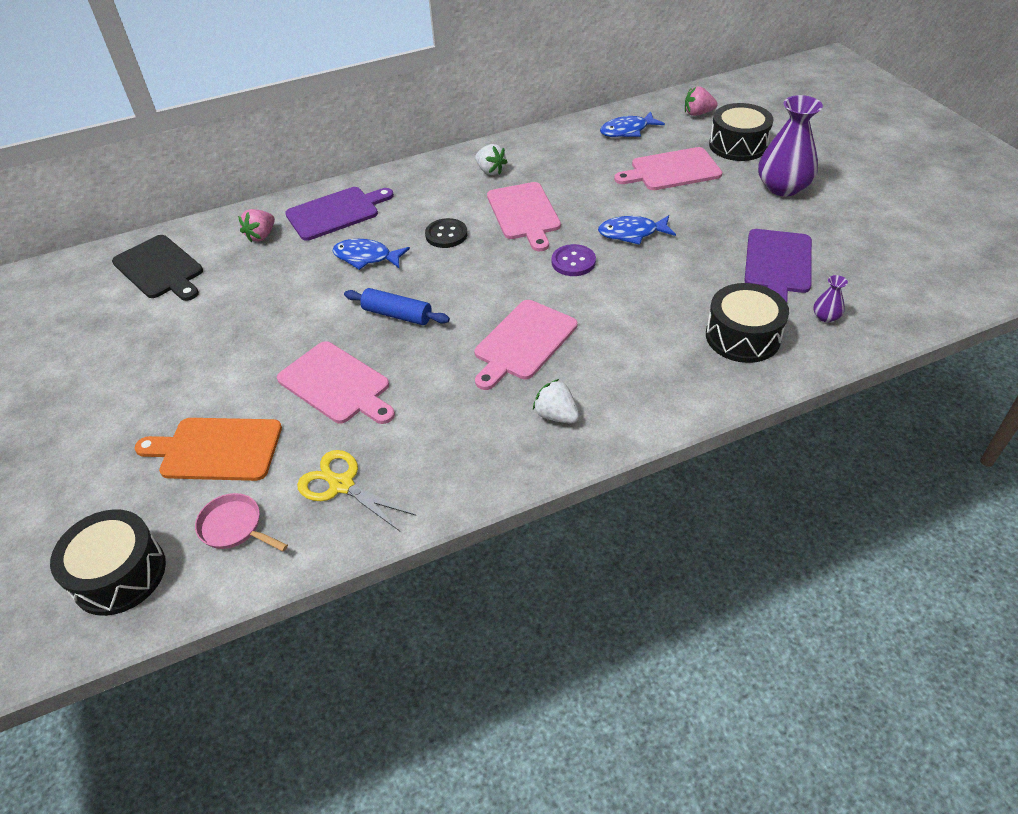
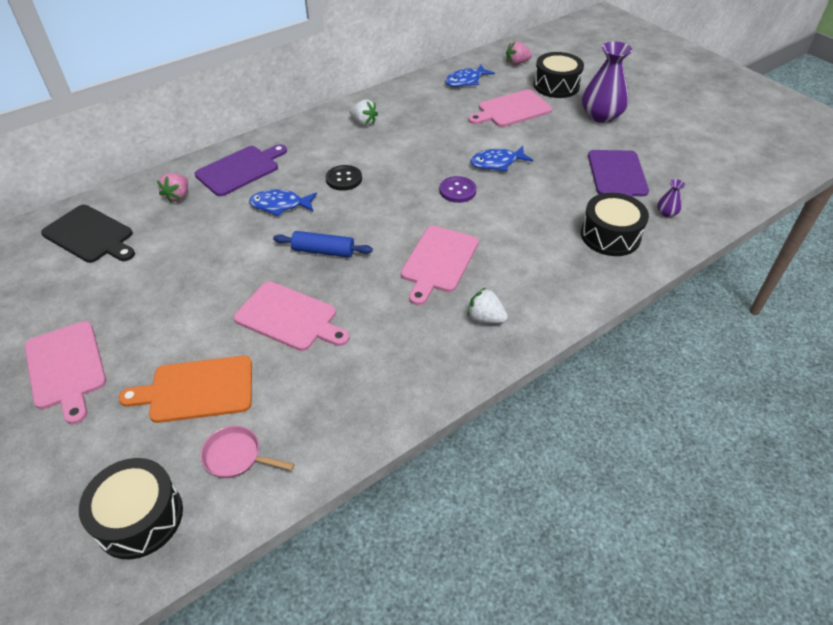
camera: 15 degrees left, 0 degrees up
(341, 485) = (322, 404): yellow scissors -> none
(524, 213) = (404, 155): pink cutting board -> pink cutting board (66, 368)

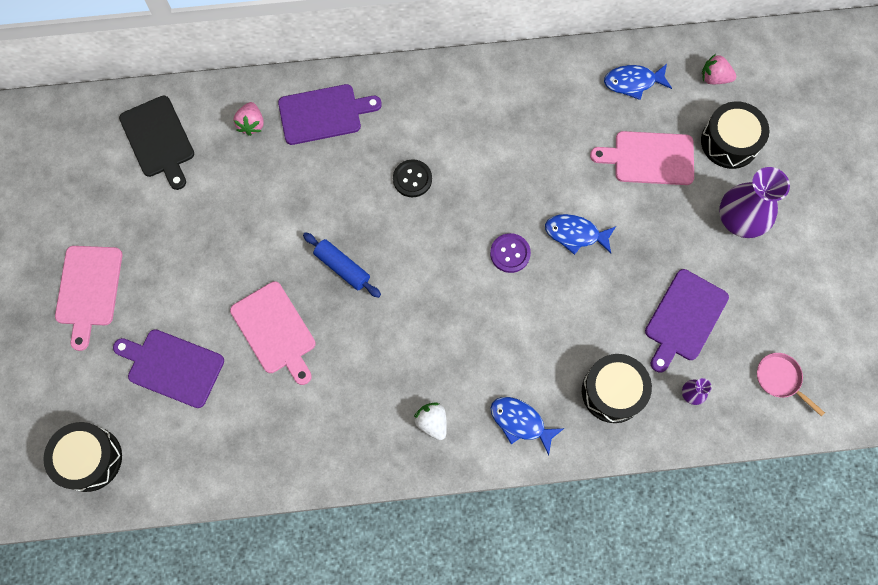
camera: 30 degrees right, 25 degrees up
(178, 196) = (251, 124): pink strawberry -> pink strawberry turned 45 degrees counterclockwise
(197, 390) = (172, 367): orange cutting board -> purple cutting board
(236, 456) = (173, 446): pink pan -> pink pan (780, 379)
(280, 205) = (335, 186): blue fish -> blue fish (520, 422)
(364, 122) = (480, 100): white strawberry -> none
(438, 261) = (434, 336): pink cutting board -> none

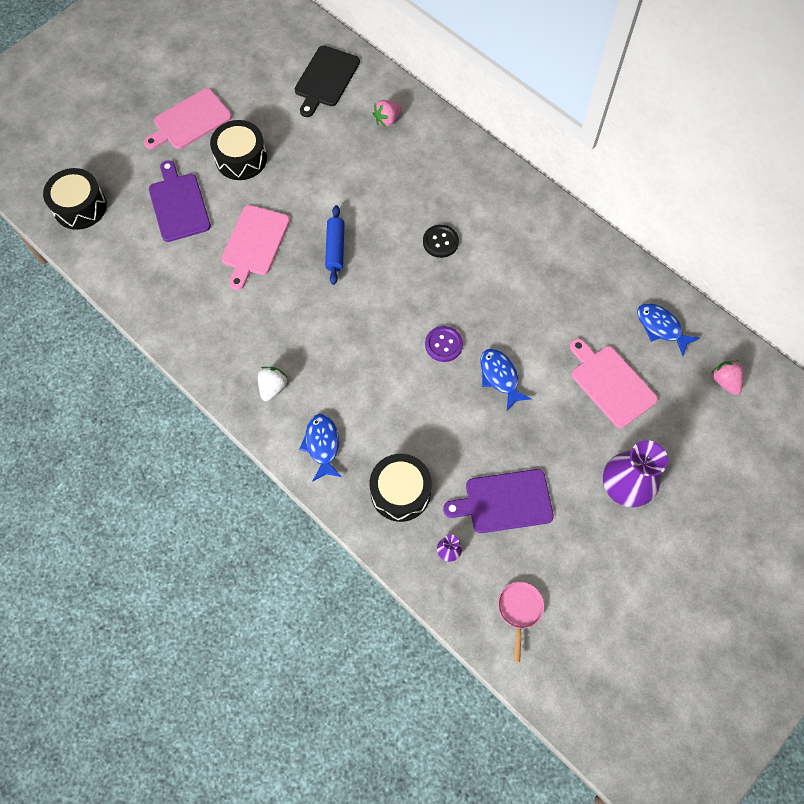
camera: 50 degrees right, 5 degrees down
(323, 114) = (436, 154): purple cutting board -> none
(729, 142) = (682, 431): black drum -> black drum (241, 158)

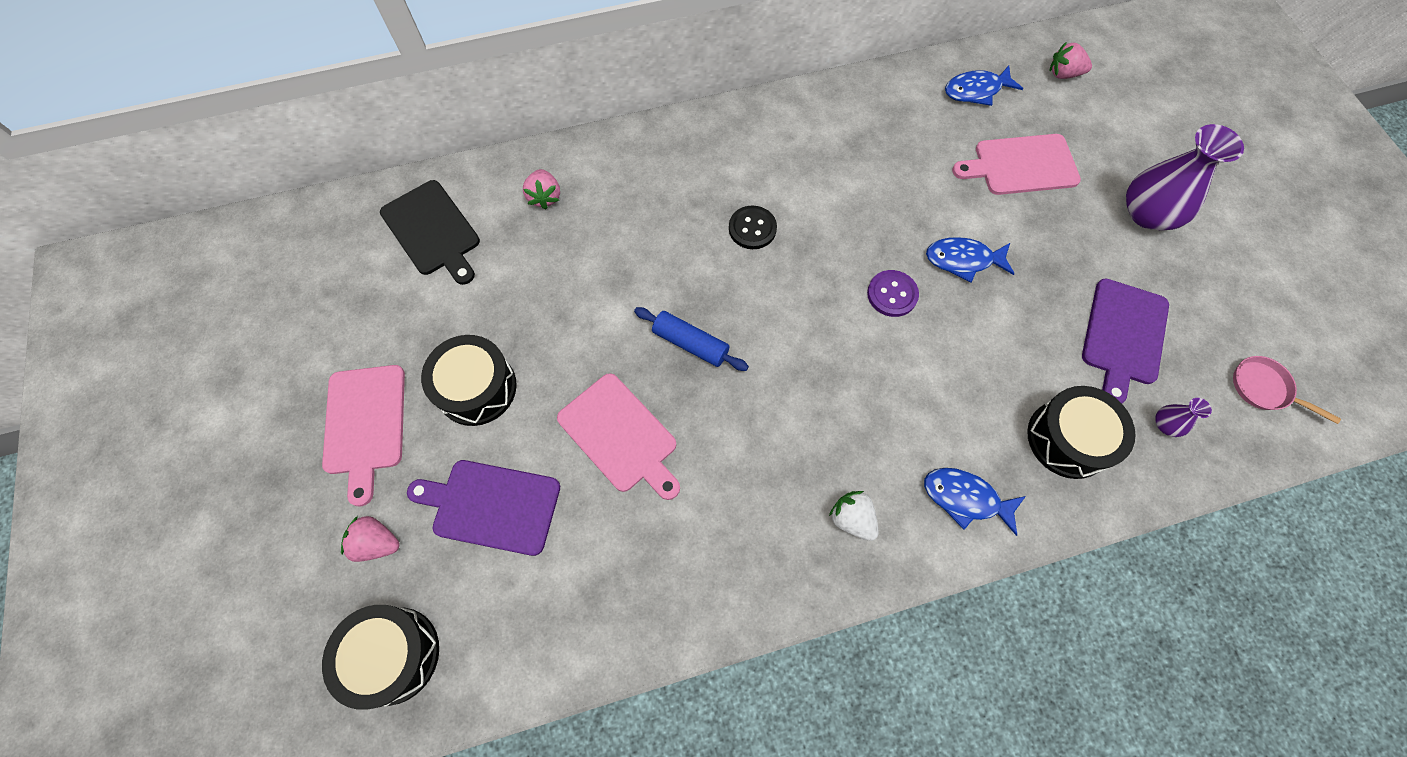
camera: 60 degrees left, 0 degrees up
(130, 166) = (377, 543): none -> pink strawberry

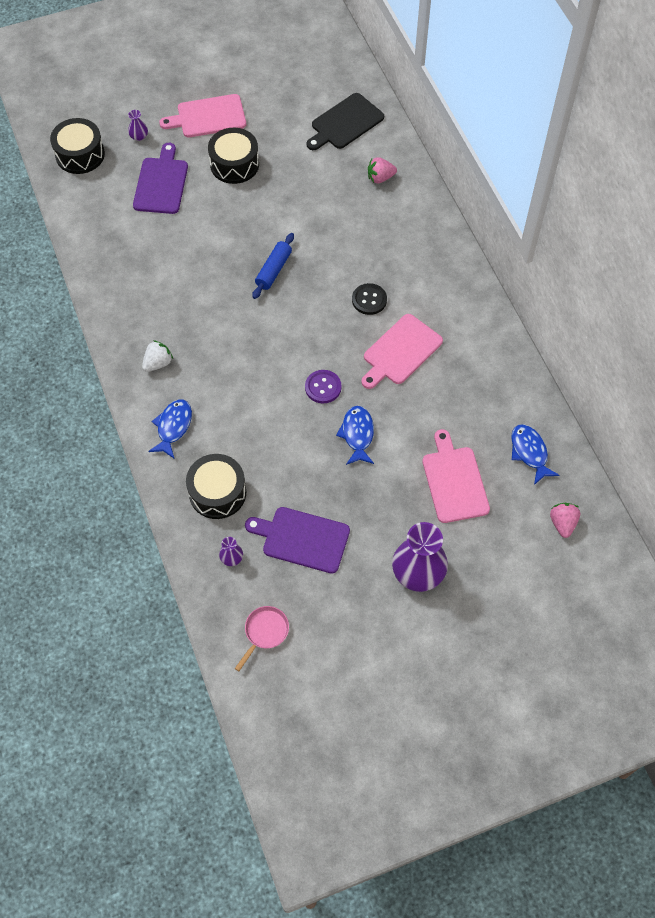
camera: 85 degrees right, 5 degrees down
(377, 543) = (139, 136): pink strawberry -> purple vase
(620, 435) = (207, 239): pink cutting board -> pink cutting board (400, 351)

